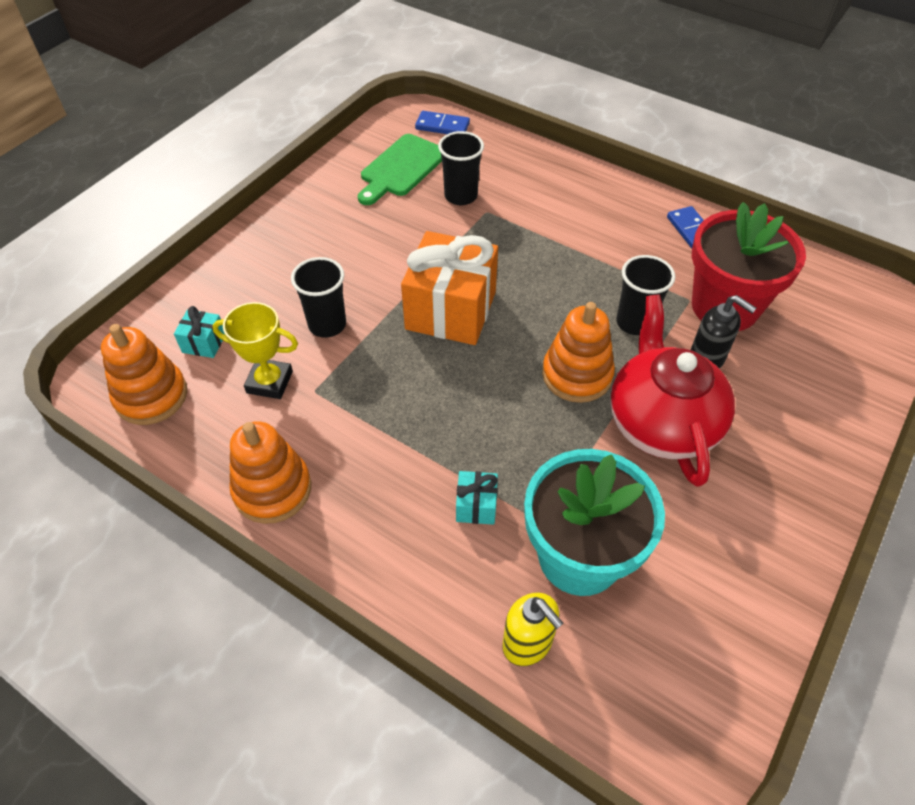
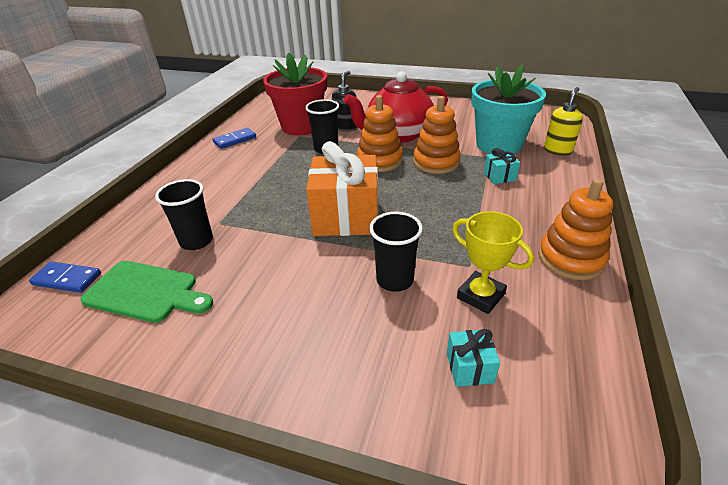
camera: 105 degrees left, 15 degrees down
(151, 396) = (564, 384): orange stacking toy -> orange stacking toy (436, 162)
(269, 382) = (480, 296): yellow trophy -> yellow trophy turned 45 degrees counterclockwise
(442, 126) = (67, 279): blue domino -> blue domino turned 75 degrees counterclockwise

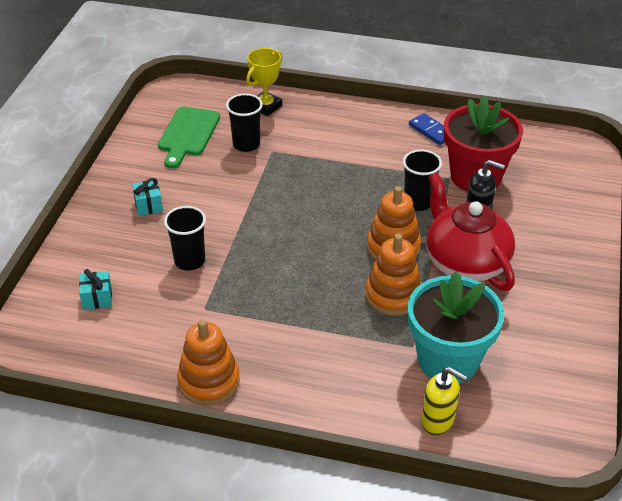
camera: 85 degrees right, 5 degrees up
(67, 279) = (205, 95): blue domino -> none
(346, 217) = (280, 227): orange gift -> none
(480, 296) = (166, 311): yellow trophy -> yellow trophy (266, 106)
(499, 176) = (363, 349): turquoise gift -> turquoise gift (148, 205)

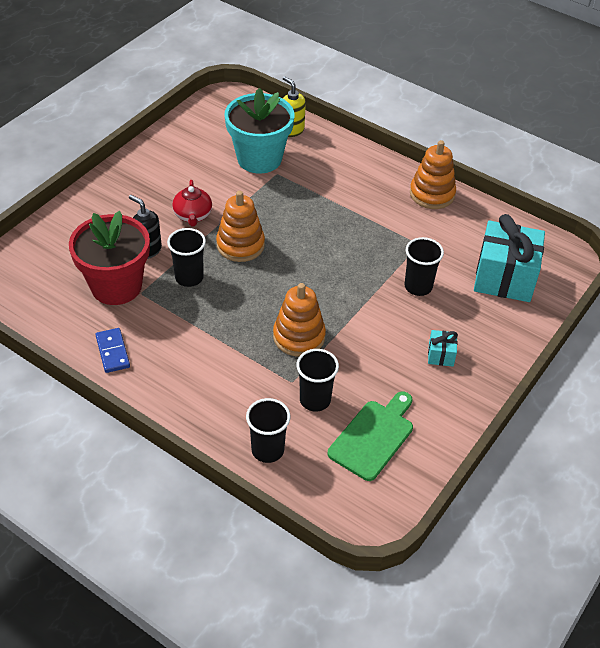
camera: 160 degrees left, 5 degrees up
(97, 298) = (504, 278): turquoise gift -> turquoise gift, size x2.30
(266, 106) = (267, 450): yellow trophy -> black cup
(393, 295) = (267, 209): orange stacking toy -> orange stacking toy (299, 337)
(465, 262) = (193, 216): red teapot -> red teapot, size x0.53

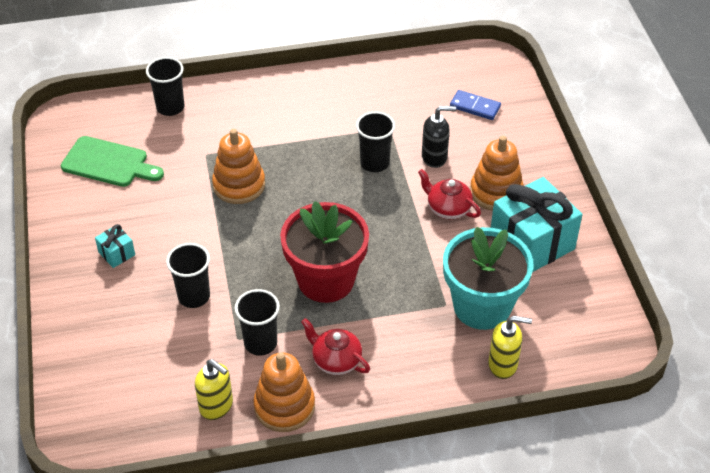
camera: 135 degrees right, 0 degrees up
(113, 352) = (346, 84): blue domino -> blue domino (475, 107)
(116, 286) = (412, 119): red flower pot -> red flower pot (326, 280)
(240, 245) = (377, 216): orange stacking toy -> orange stacking toy (496, 192)
(315, 400) = (175, 155): black cup -> black cup (260, 343)
(373, 437) = (108, 163): green cutting board -> green cutting board turned 60 degrees counterclockwise
(376, 193) = (336, 360): none -> red teapot
(470, 220) = (216, 406): none -> yellow soap dispenser
(504, 278) = (126, 367): turquoise gift -> turquoise gift (532, 243)

